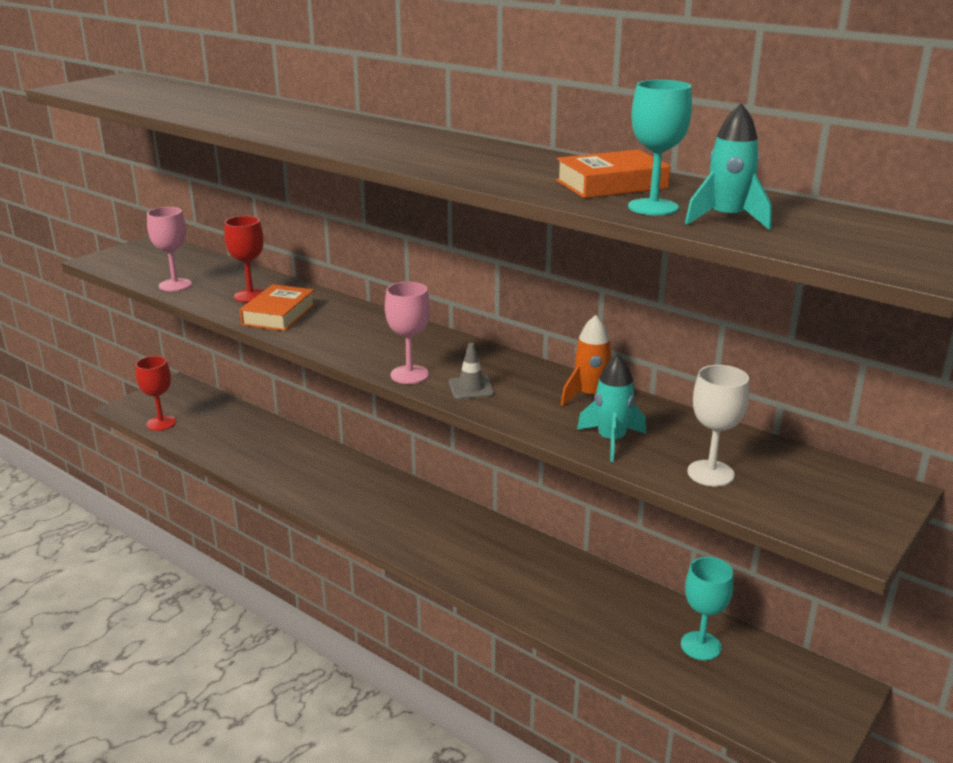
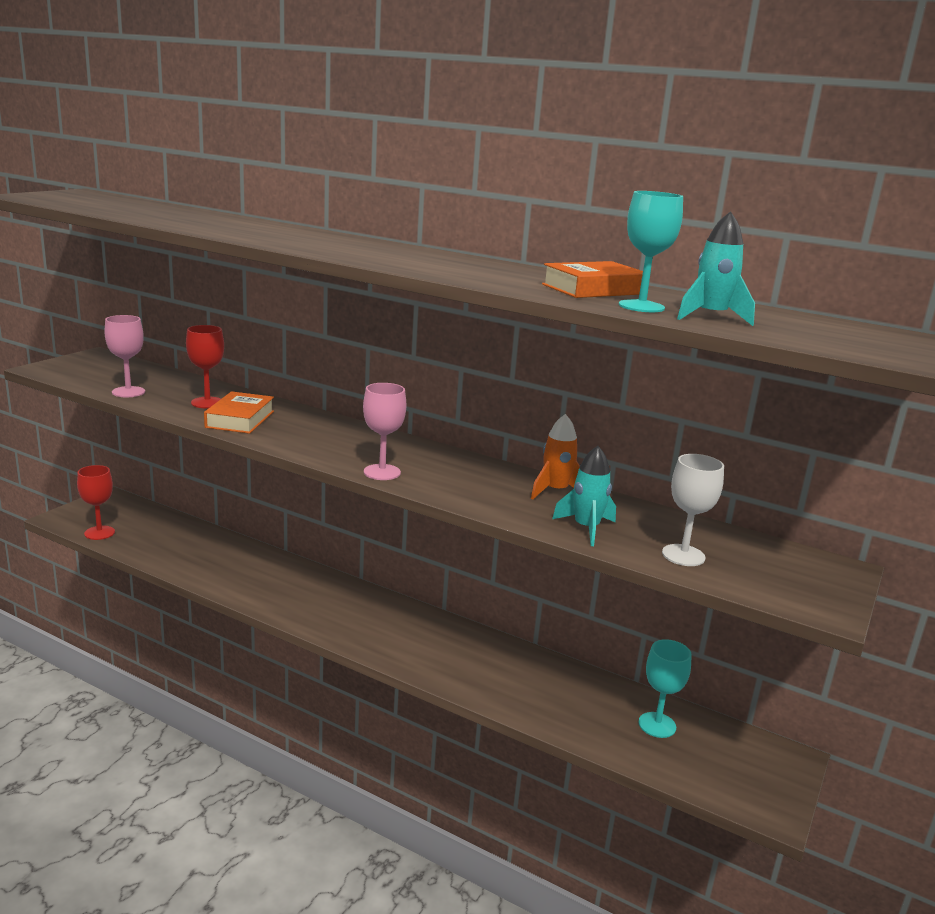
camera: 10 degrees left, 5 degrees down
(471, 388) = (443, 484): grey traffic cone -> none

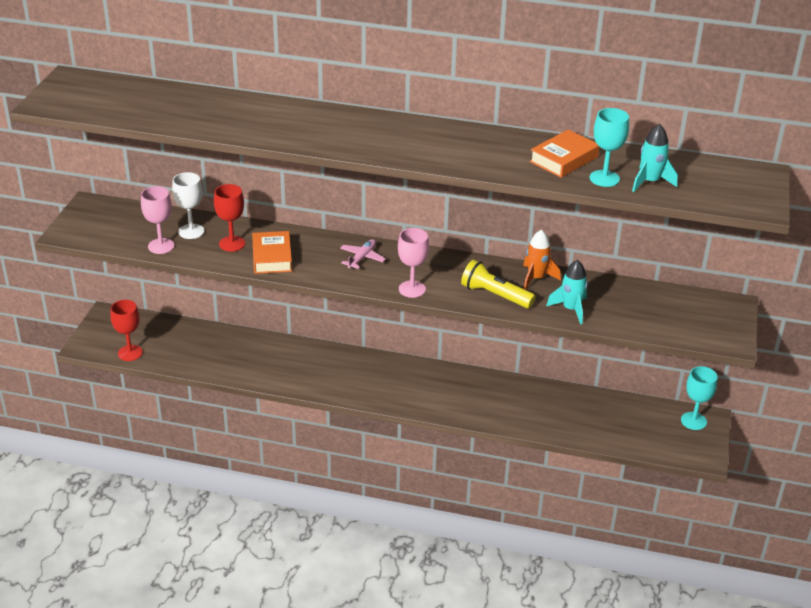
camera: 15 degrees left, 15 degrees up
(345, 437) = (362, 258): none -> pink plane
(487, 496) = (495, 295): none -> yellow flashlight
(657, 725) = (620, 416): turquoise goblet -> turquoise goblet (693, 421)
(683, 555) = (638, 318): white goblet -> white goblet (191, 231)

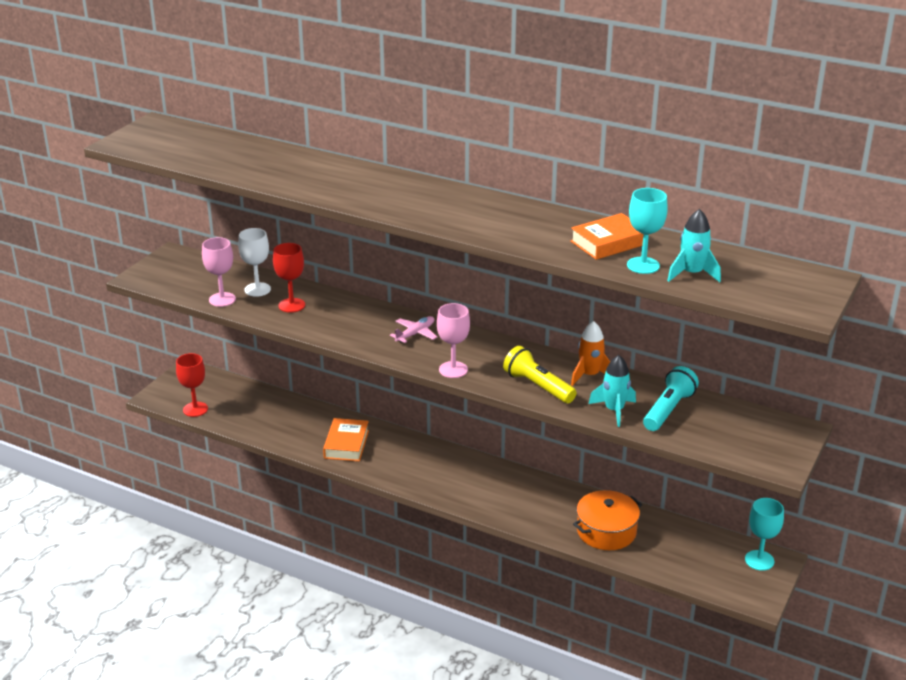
camera: 15 degrees right, 5 degrees down
(272, 257) = (325, 322): orange book -> orange book (346, 444)
(556, 415) = (606, 531): none -> orange pot
(617, 302) = (668, 410): none -> turquoise flashlight

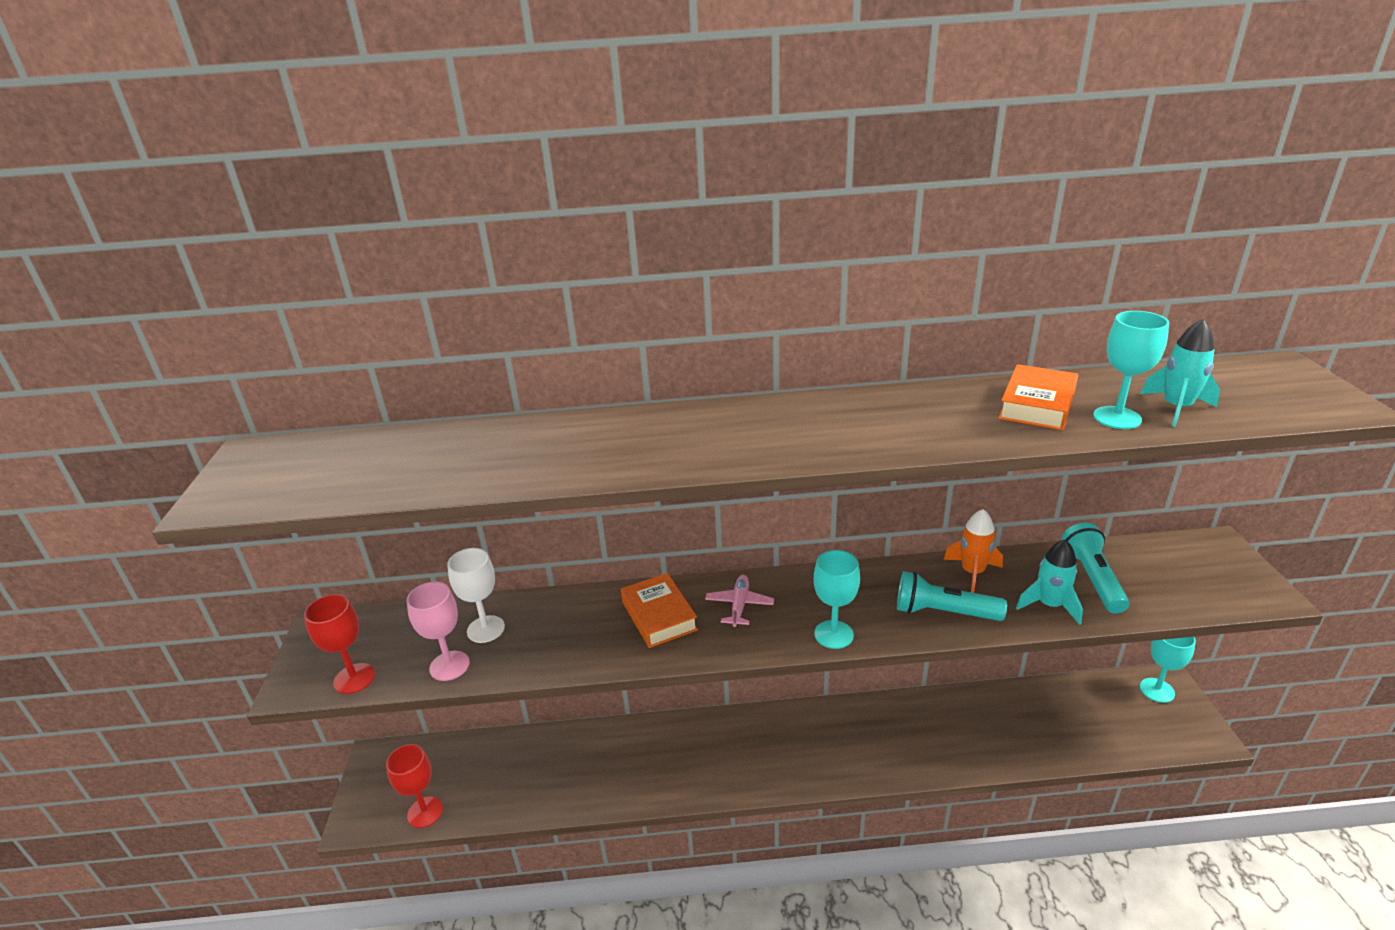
camera: 30 degrees left, 0 degrees up
(291, 305) = (552, 633): red goblet -> red goblet (354, 678)
(346, 444) = (652, 765): orange book -> orange book (659, 616)
(453, 370) = (833, 634): pink goblet -> turquoise goblet
(538, 386) = (943, 612): yellow flashlight -> turquoise flashlight
(606, 531) = (1007, 733): orange pot -> none

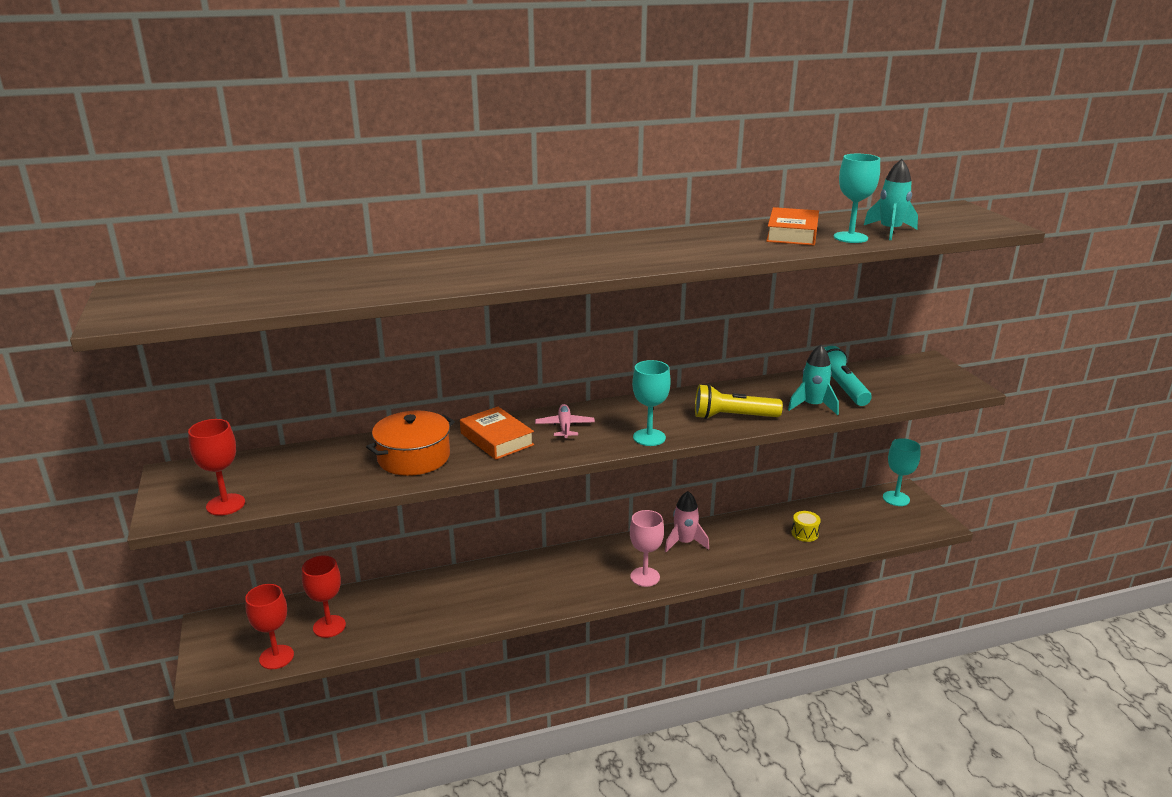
camera: 15 degrees left, 5 degrees down
(449, 666) = (315, 487): pink goblet -> pink goblet (645, 577)
(485, 780) = (329, 626): none -> red goblet
(486, 629) = (340, 461): white goblet -> none
(563, 633) = (414, 457): none -> orange pot
(884, 721) = (684, 542): none -> pink rocket
(943, 612) = (733, 417): turquoise flashlight -> yellow flashlight
(972, 573) = (749, 391): orange rocket -> none
(1032, 728) = (804, 533): none -> yellow drum

